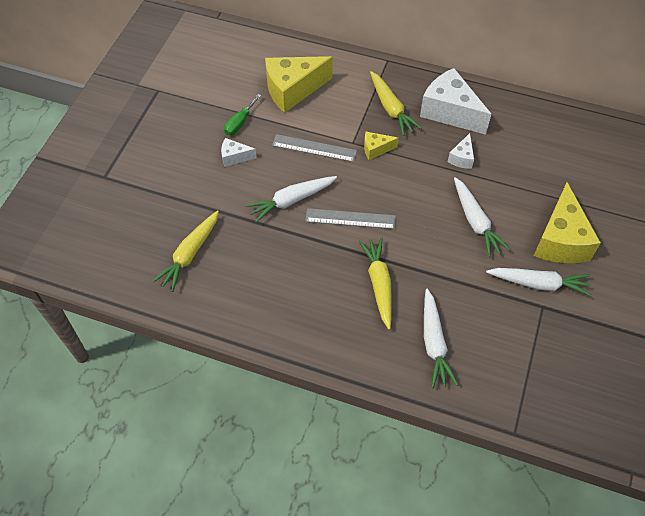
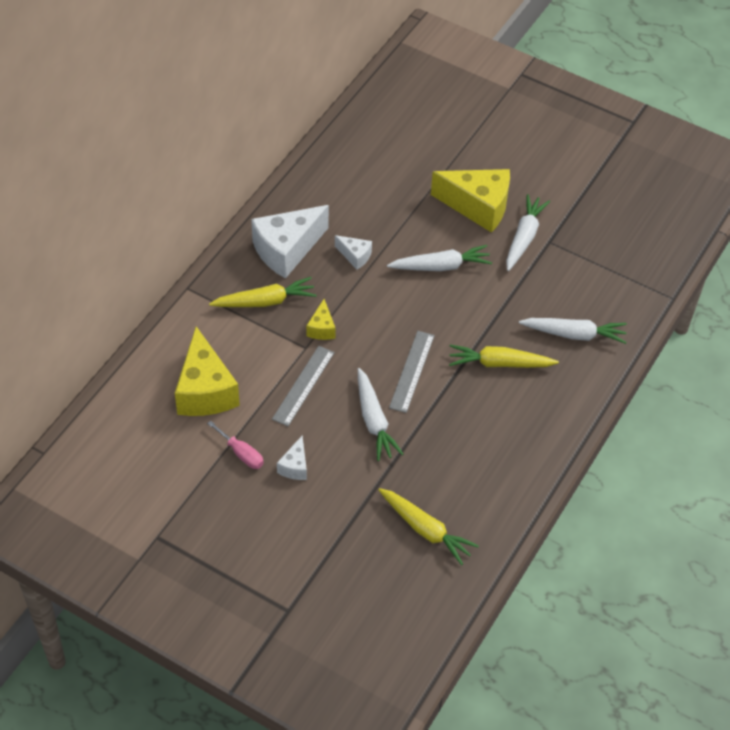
camera: 80 degrees left, 5 degrees down
(240, 122) = (241, 453): green screwdriver -> pink screwdriver

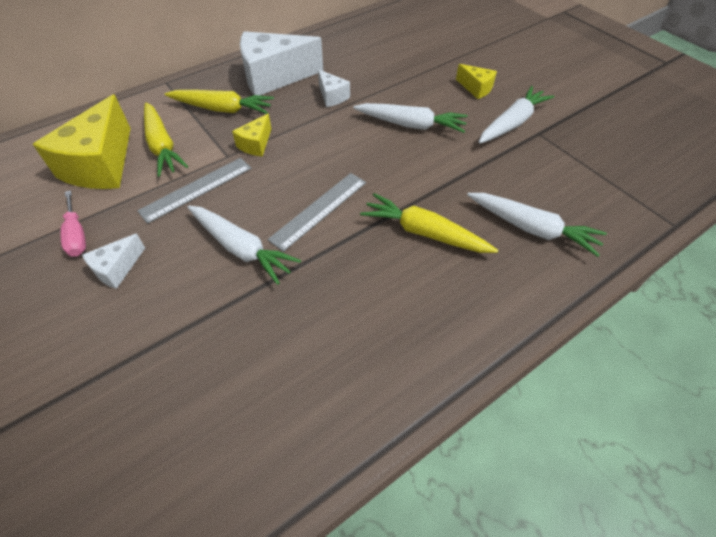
camera: 25 degrees right, 0 degrees up
(374, 421) = (241, 248): white carrot -> white carrot turned 60 degrees counterclockwise
(426, 530) = (204, 414): yellow carrot -> yellow carrot (162, 146)
(478, 207) = (476, 88): yellow cheese -> yellow cheese, size x0.48

